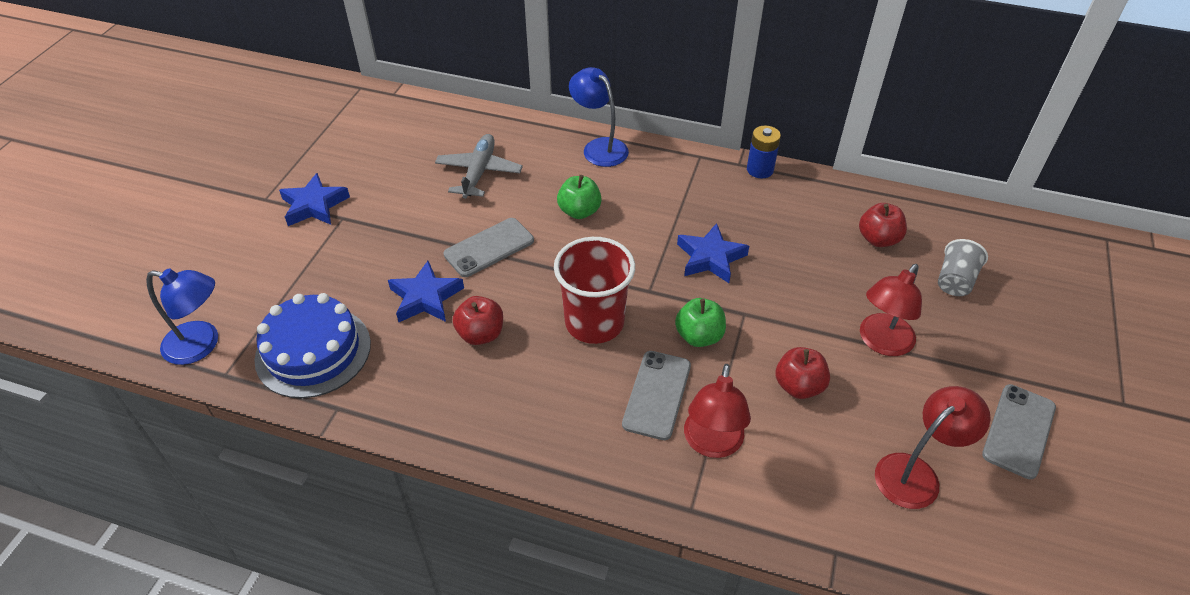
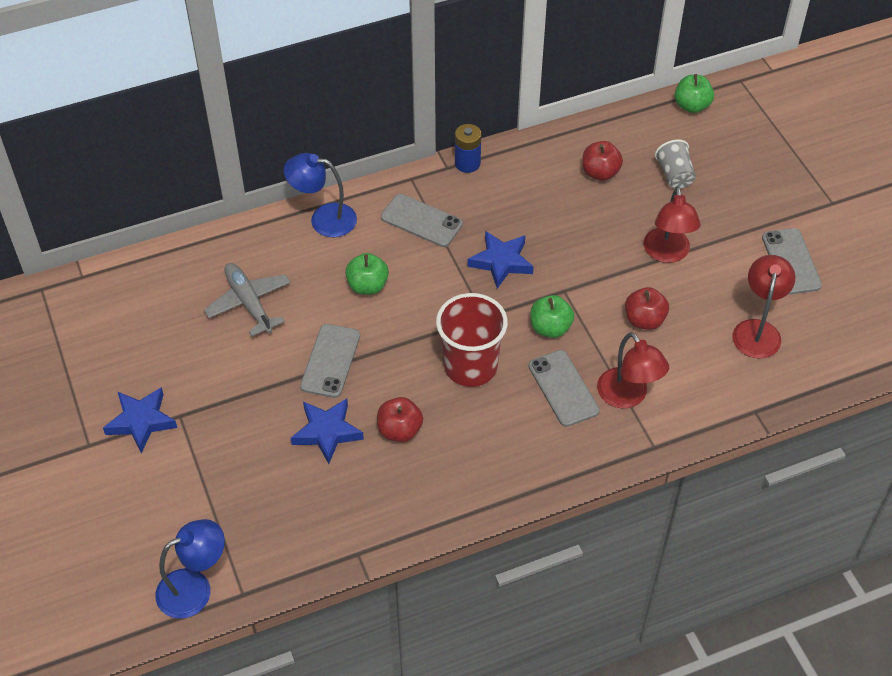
camera: 40 degrees left, 5 degrees up
(313, 351) = (290, 530): blue cake -> none
(675, 190) = (421, 221): none -> grey phone
(1030, 233) = (691, 106): none -> green apple

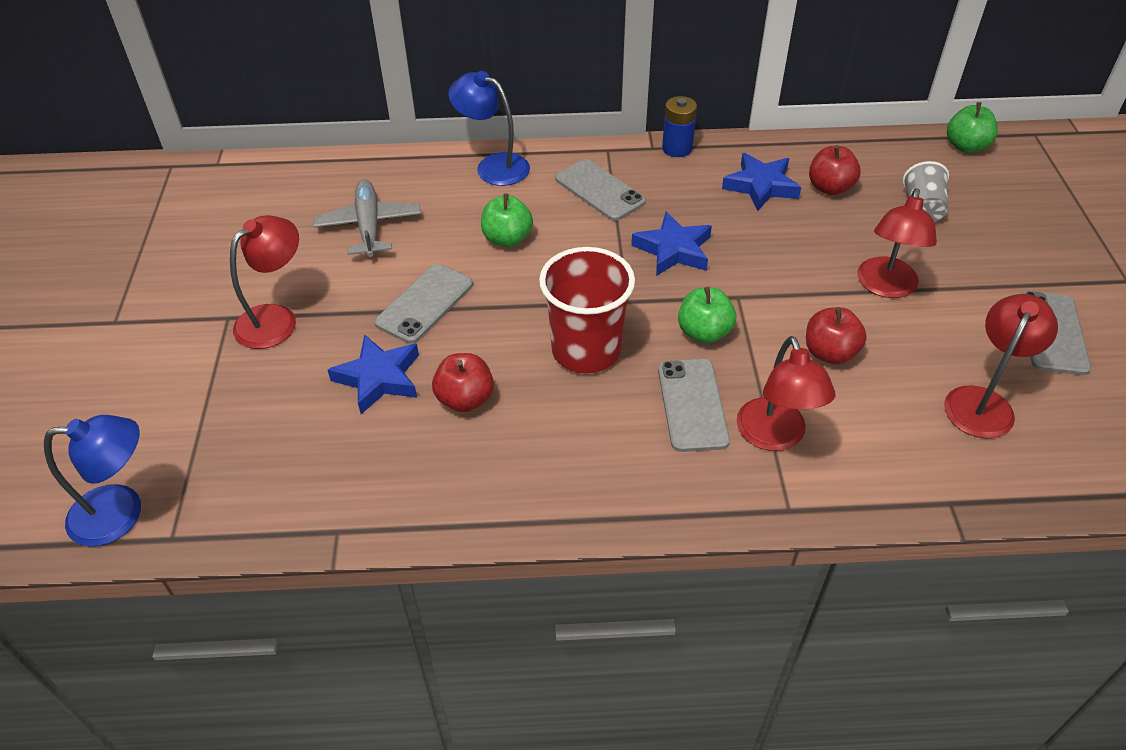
camera: 20 degrees right, 5 degrees down
(141, 421) = (183, 312): blue star -> blue star (761, 186)
(219, 406) = (276, 319): none -> red lamp

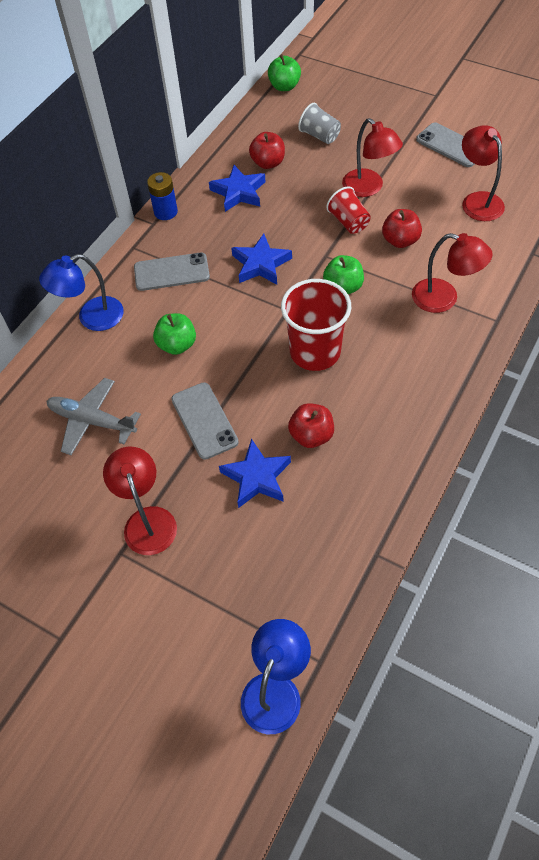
camera: 55 degrees left, 10 degrees up
(692, 405) = (395, 323): grey phone -> none
(811, 293) = (348, 222): none -> red cup

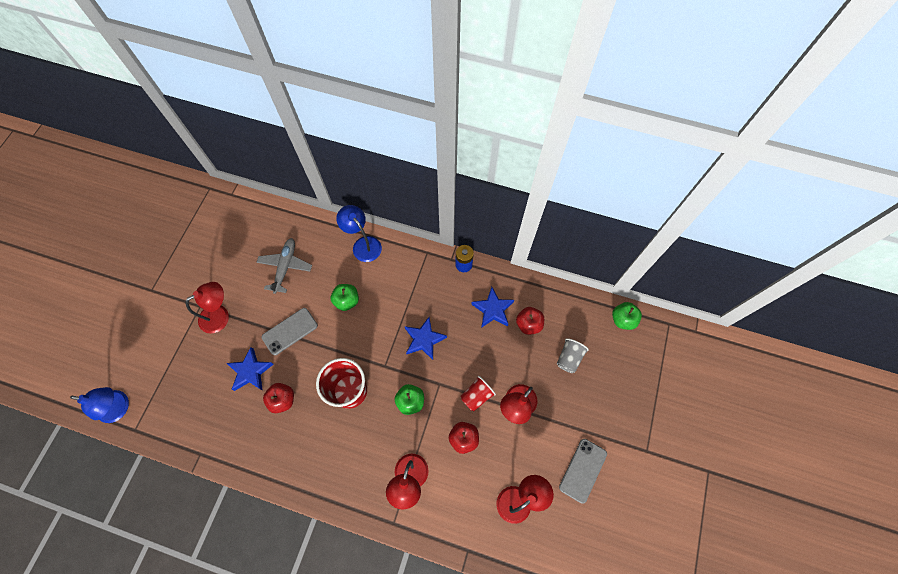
camera: 75 degrees right, 10 degrees up
(171, 272) = (408, 282): grey phone -> none

